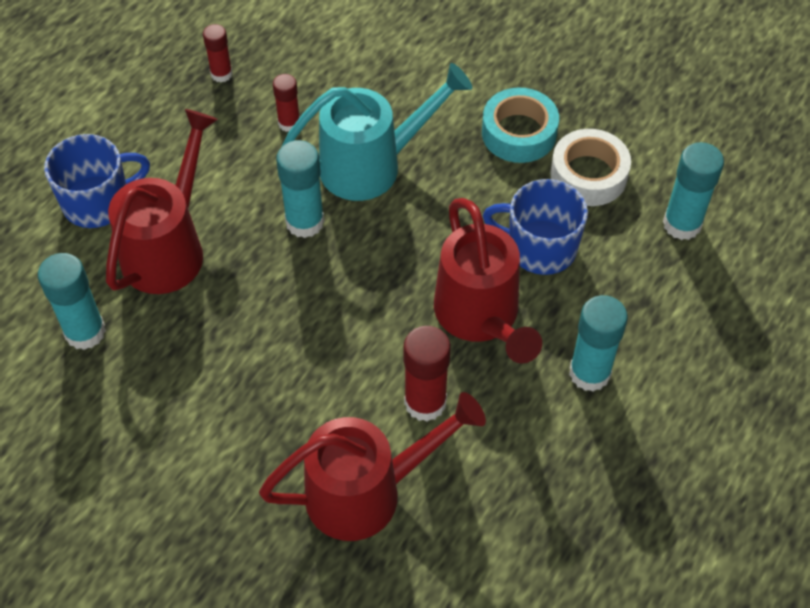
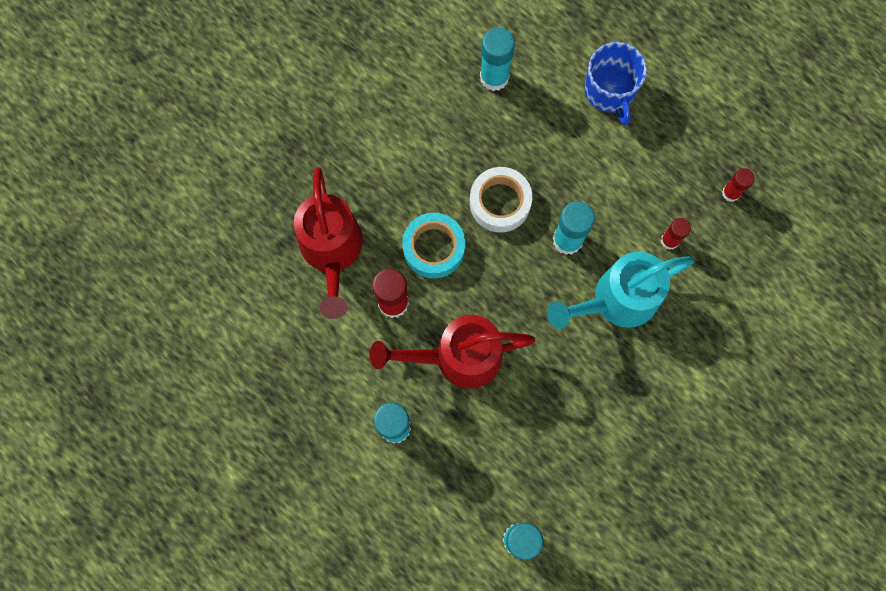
camera: 100 degrees right, 20 degrees up
(169, 247) = (559, 139): red watering can -> none
(372, 165) = (616, 300): turquoise watering can -> turquoise watering can turned 75 degrees clockwise
(519, 133) = (633, 426): turquoise tape -> turquoise tape (434, 248)
(540, 247) = (514, 417): blue mug -> none
(588, 175) = (580, 474): white tape -> white tape (500, 202)

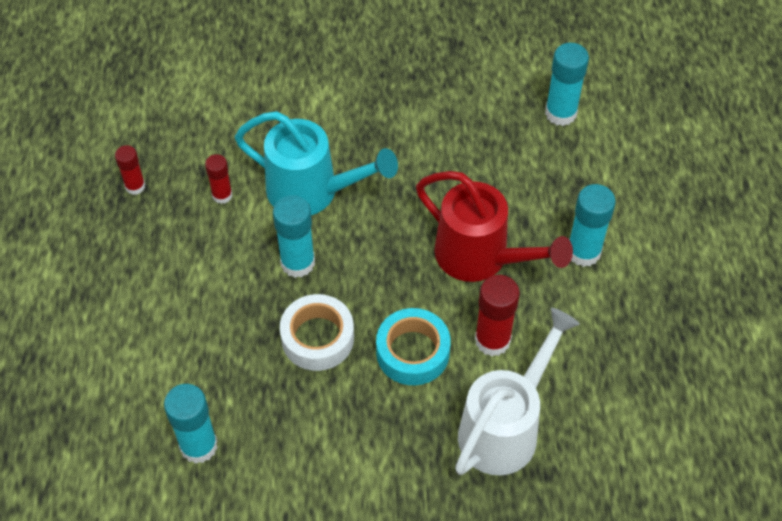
camera: 135 degrees left, 20 degrees down
(332, 252) = (505, 427): red watering can -> white watering can
(610, 91) = (121, 341): blue mug -> none

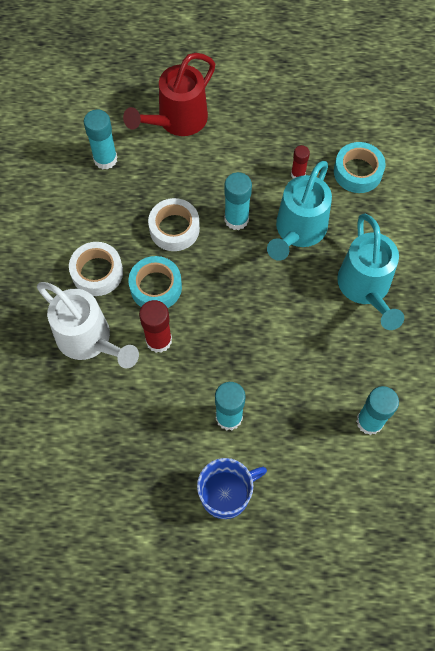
camera: 95 degrees right, 10 degrees up
(135, 186) = (308, 122): red glue stick -> none
(217, 130) = (357, 172): none -> turquoise tape
(389, 119) = (365, 288): none -> turquoise watering can
(397, 431) = (97, 272): none -> white tape
(481, 258) = (230, 341): red watering can -> red watering can (177, 121)
(679, 248) = (226, 493): none -> blue mug

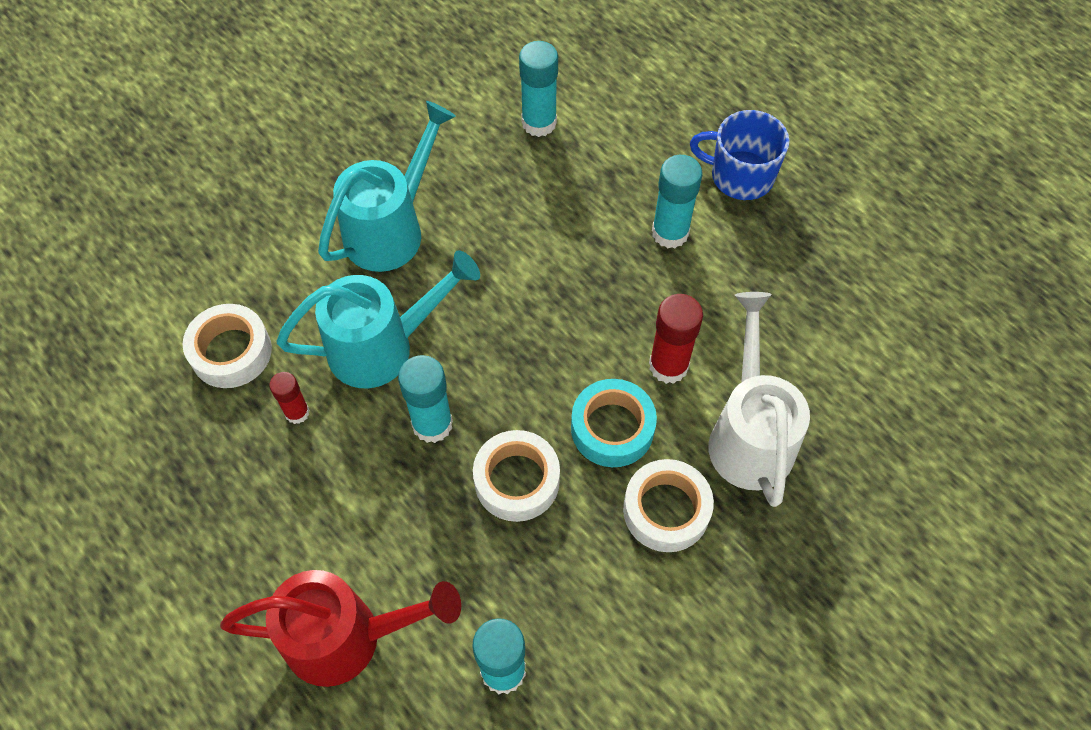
camera: 135 degrees left, 5 degrees down
(357, 172) = (231, 352): turquoise tape -> white tape

